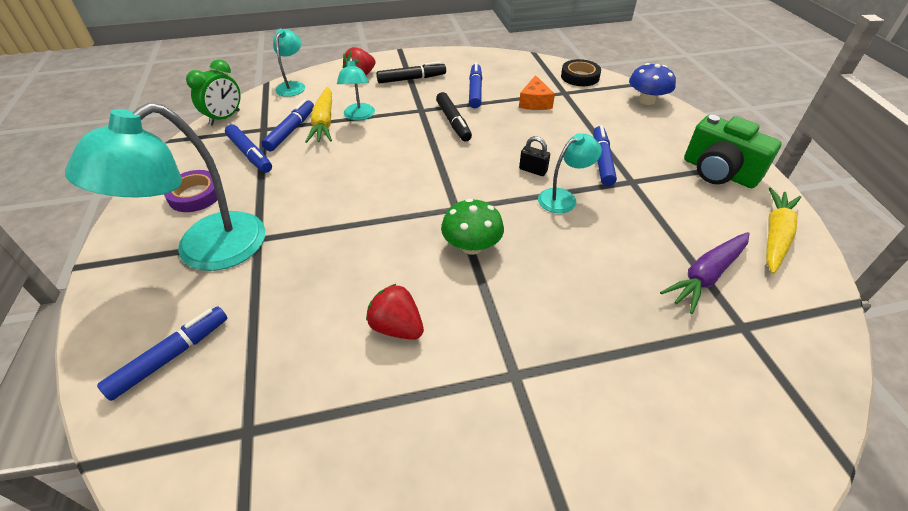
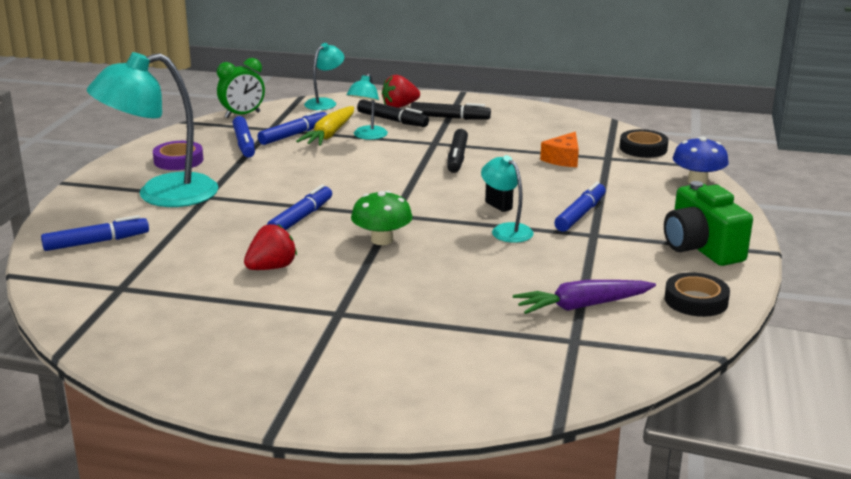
camera: 25 degrees right, 20 degrees down
(366, 92) = (392, 120): none -> black marker
(397, 327) = (271, 268): red strawberry -> red strawberry turned 75 degrees clockwise
(475, 91) = (507, 139): blue marker -> blue marker (301, 218)
(563, 198) = (506, 230): turquoise lamp -> turquoise lamp turned 120 degrees counterclockwise
(775, 235) = (696, 300): yellow carrot -> black tape

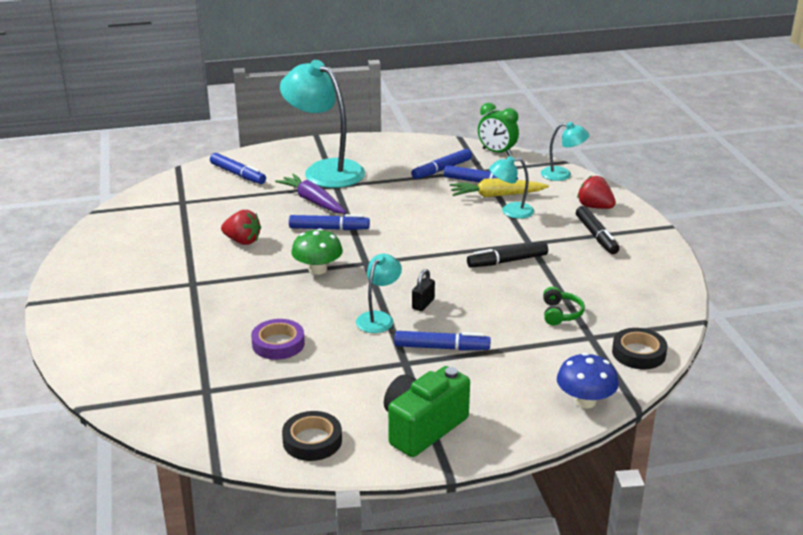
camera: 65 degrees right, 5 degrees up
(178, 160) = (387, 157): purple tape -> purple tape (278, 344)
(392, 120) = (558, 212): black marker -> none
(563, 159) = (560, 313): orange cheese -> green headphones
(582, 306) = (265, 383): purple carrot -> purple carrot (312, 201)

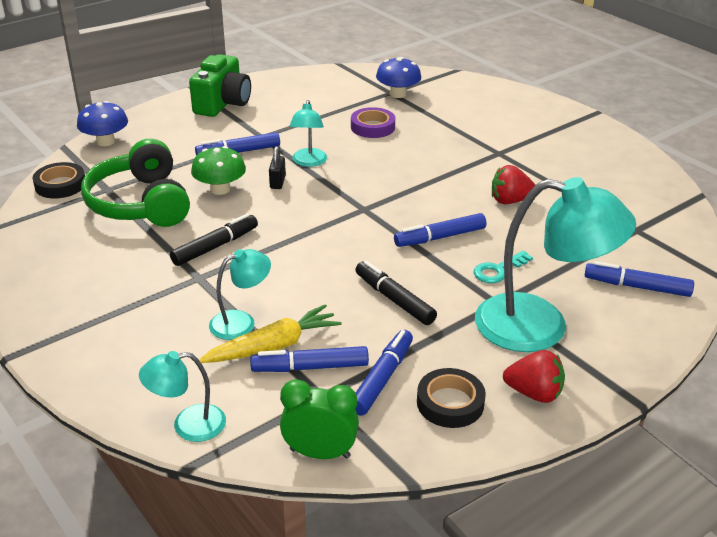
camera: 155 degrees right, 5 degrees up
(201, 385) = (398, 94): none -> blue mushroom
(312, 201) = (498, 270): purple carrot -> turquoise key
(312, 441) = (292, 84): black tape -> black tape (450, 403)
(317, 269) = (404, 190): green mushroom -> green mushroom (220, 189)
(560, 313) = (140, 203): green headphones -> green headphones, size x2.34
(595, 207) = (124, 363): red strawberry -> red strawberry (534, 393)
(596, 236) = (115, 310): black marker -> black marker (394, 299)

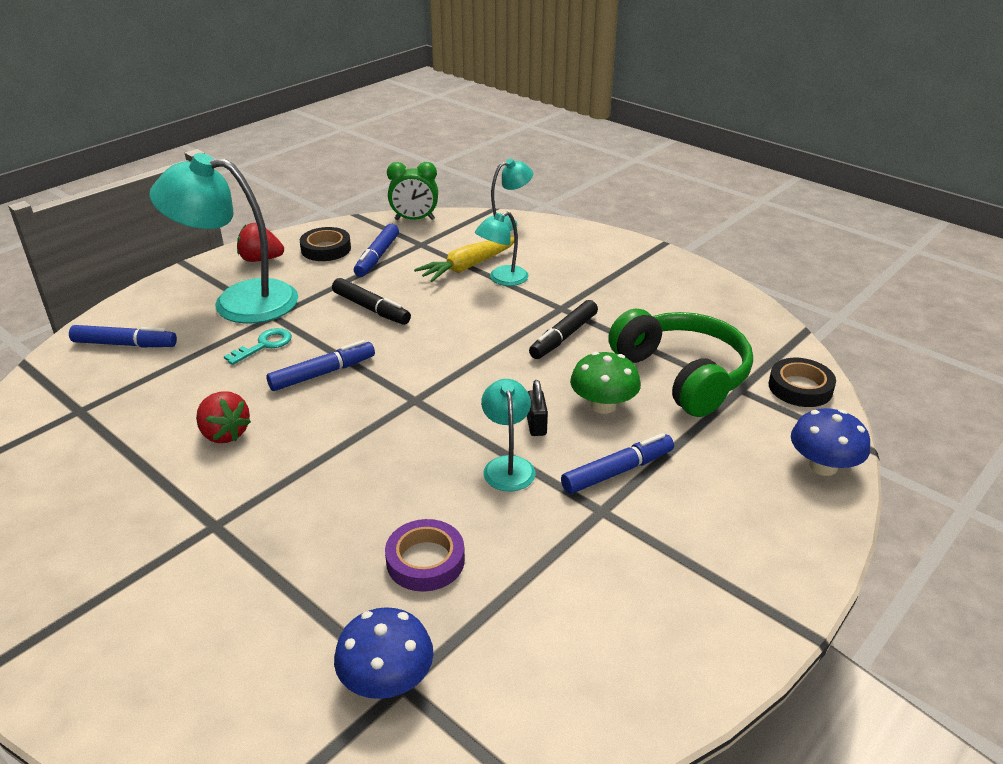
camera: 170 degrees right, 0 degrees up
(223, 104) = (717, 588): green camera -> none
(310, 367) = (434, 257): blue marker -> none
(510, 201) = (224, 433): red strawberry -> red strawberry turned 60 degrees clockwise

